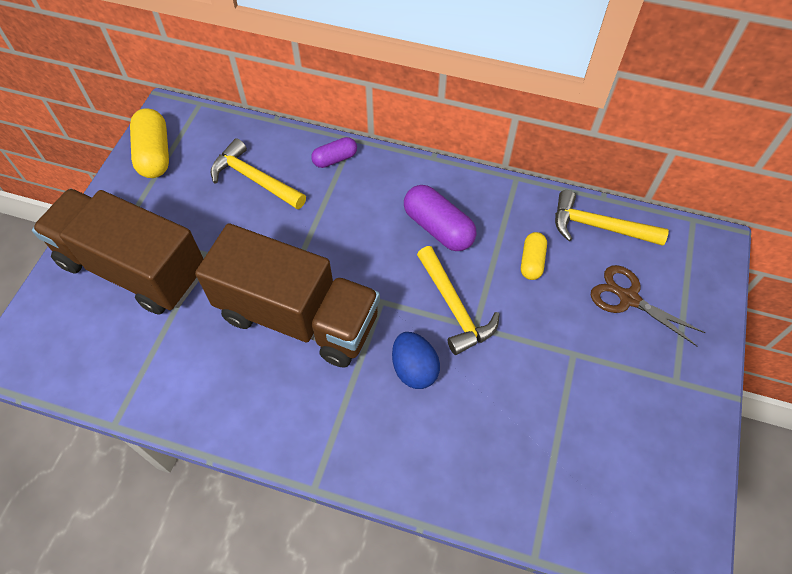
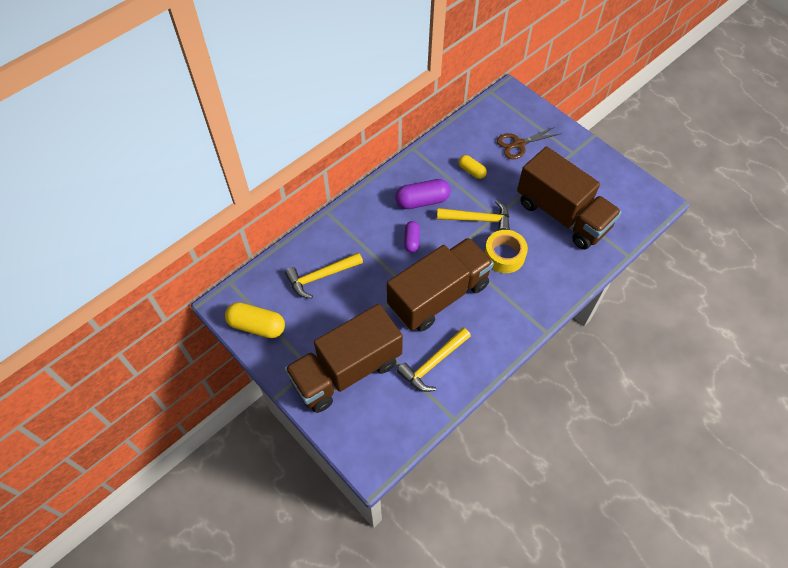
camera: 60 degrees left, 0 degrees up
(335, 159) = (336, 227): purple capsule -> purple capsule (411, 240)
(414, 369) = (504, 255): blue egg -> yellow tape
(543, 417) = (562, 214): none -> brown truck
(599, 226) = (469, 131): yellow hammer -> yellow hammer (433, 363)

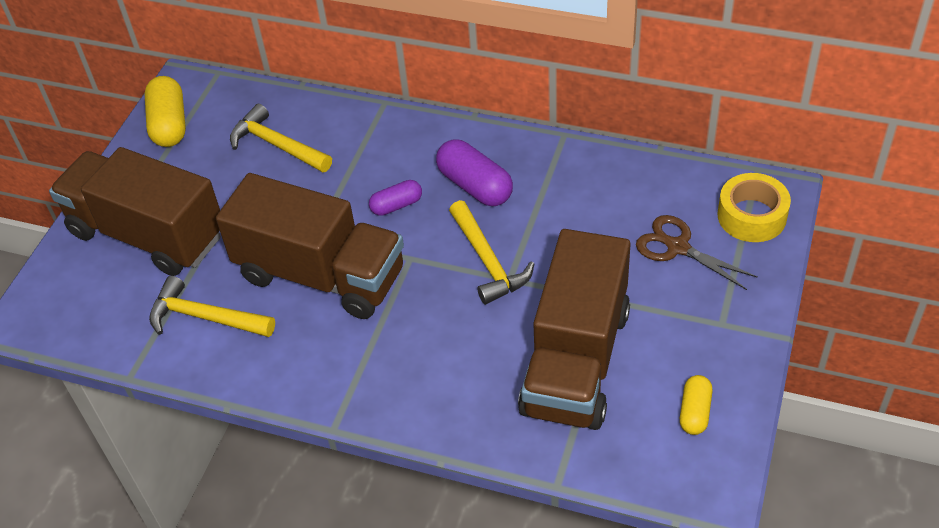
camera: 65 degrees right, 10 degrees down
(471, 171) = (575, 215): yellow capsule -> yellow capsule (694, 412)
(504, 255) = (442, 319): yellow tape -> yellow tape (752, 216)

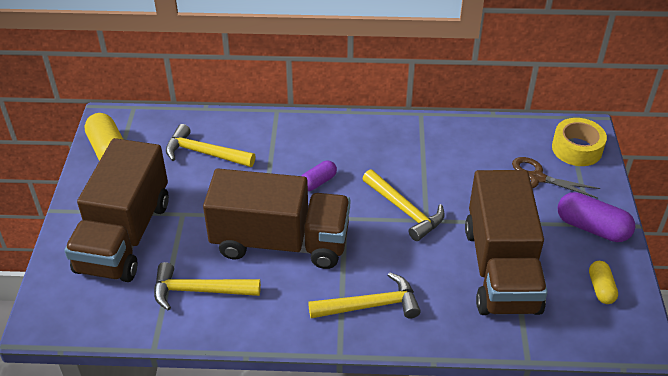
camera: 20 degrees left, 5 degrees down
(148, 234) = (124, 236): brown truck -> brown truck turned 90 degrees counterclockwise
(394, 375) = (370, 305): none -> yellow hammer
(475, 186) = (371, 159): purple capsule -> purple capsule (592, 228)

